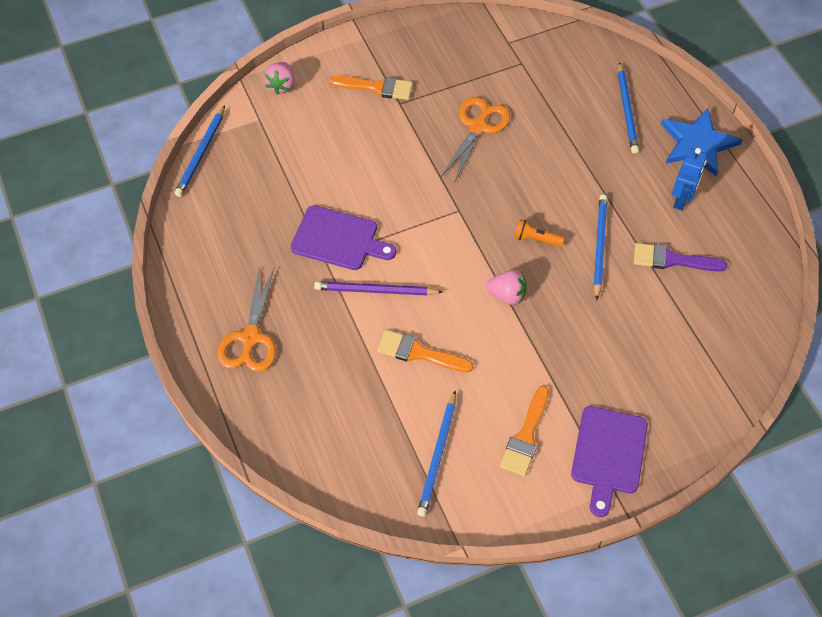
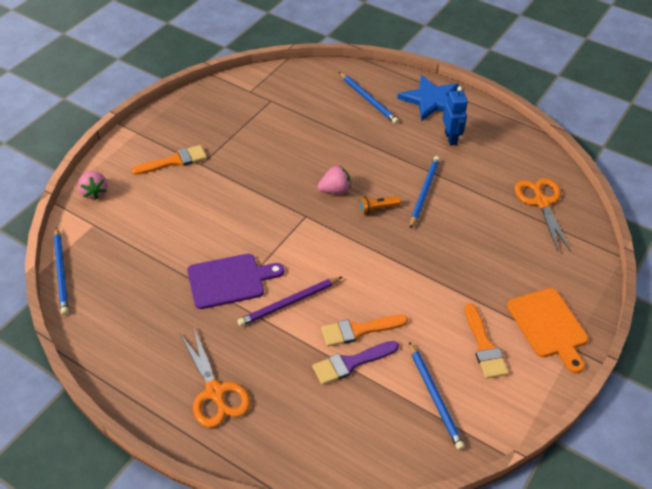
camera: 35 degrees left, 10 degrees down
(478, 127) = (274, 154): orange scissors -> orange scissors (541, 202)
(507, 295) = (388, 256): pink strawberry -> pink strawberry (335, 190)
(599, 247) = (424, 192): blue pencil -> blue pencil turned 45 degrees clockwise
(608, 454) = (548, 326): purple cutting board -> orange cutting board
(672, 260) = (477, 178): purple brush -> purple brush (351, 363)

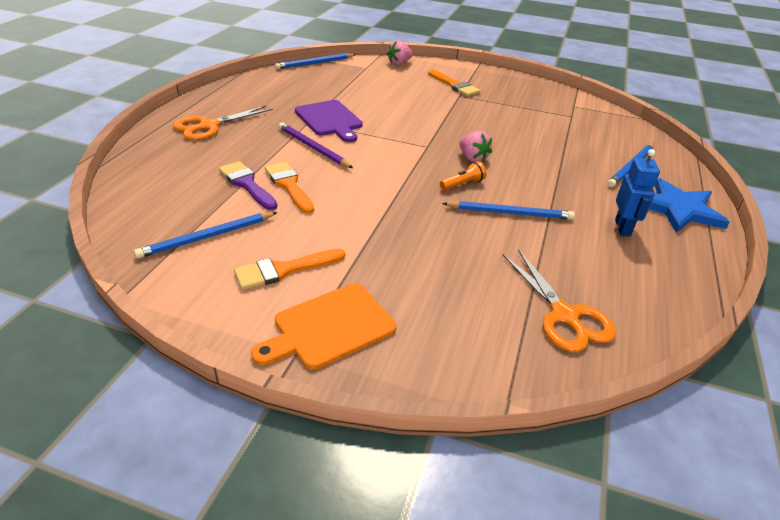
camera: 75 degrees right, 10 degrees down
(377, 208) = (462, 184): orange flashlight -> orange flashlight turned 90 degrees clockwise
(451, 138) = (623, 228): blue robot -> blue robot turned 60 degrees counterclockwise
(541, 202) = (564, 316): orange scissors -> orange scissors turned 90 degrees clockwise

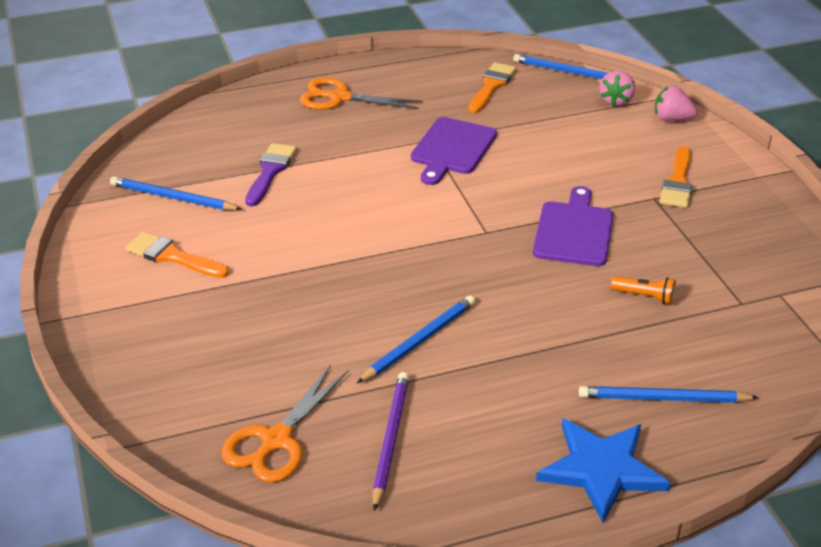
camera: 55 degrees right, 0 degrees up
(289, 185) = (297, 192): orange brush -> orange brush (491, 86)
(313, 148) = (381, 169): purple pencil -> purple pencil (390, 440)
(329, 327) = (126, 314): orange cutting board -> none
(460, 125) = (574, 231): none -> purple cutting board
(462, 184) = (437, 288): orange flashlight -> orange flashlight (644, 296)
(472, 158) = (504, 272): pink strawberry -> pink strawberry (616, 101)
(509, 213) = (418, 341): blue pencil -> blue pencil turned 105 degrees counterclockwise
(623, 228) = (492, 434): blue robot -> none

